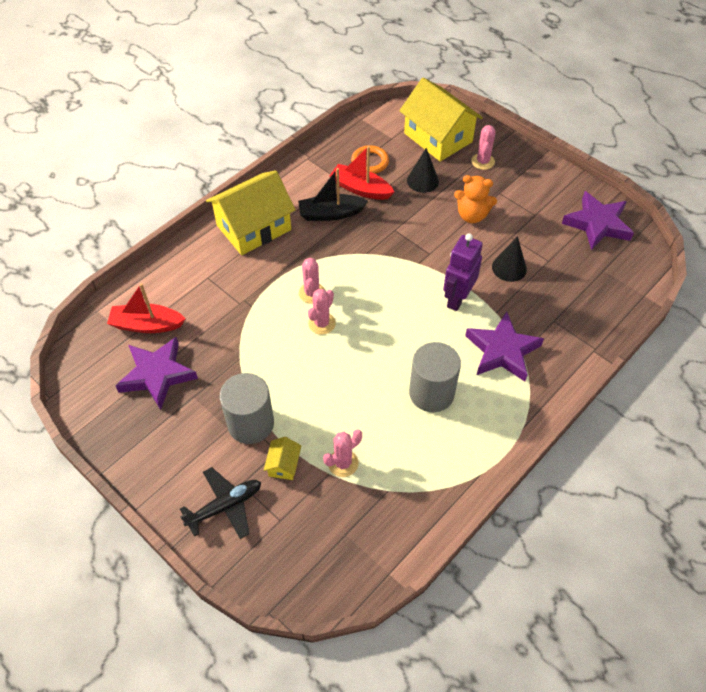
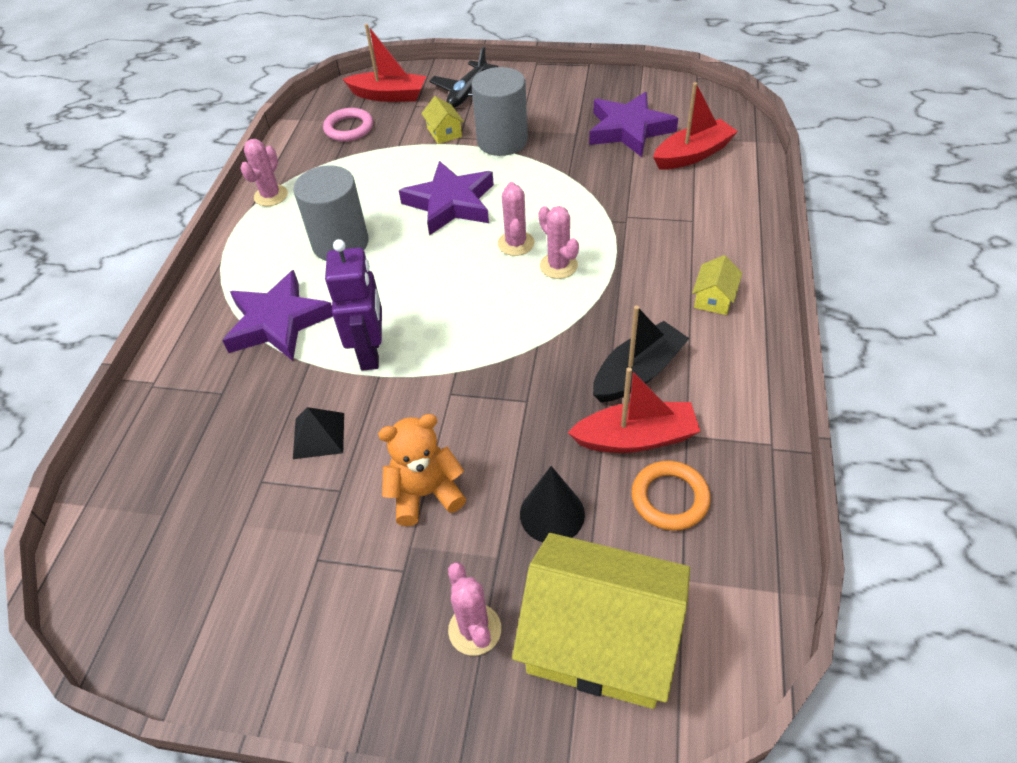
camera: 150 degrees right, 5 degrees down
(254, 227) = (714, 298): yellow house -> yellow house, size x0.42
(291, 553) = (389, 95): none -> red boat
(343, 463) = (391, 156): pink cactus -> pink cactus (271, 196)
(354, 526) = (349, 128): none -> pink ring
(509, 268) = (319, 435): black cone -> black pyramid
(597, 224) = (193, 606): purple star -> purple star (450, 203)

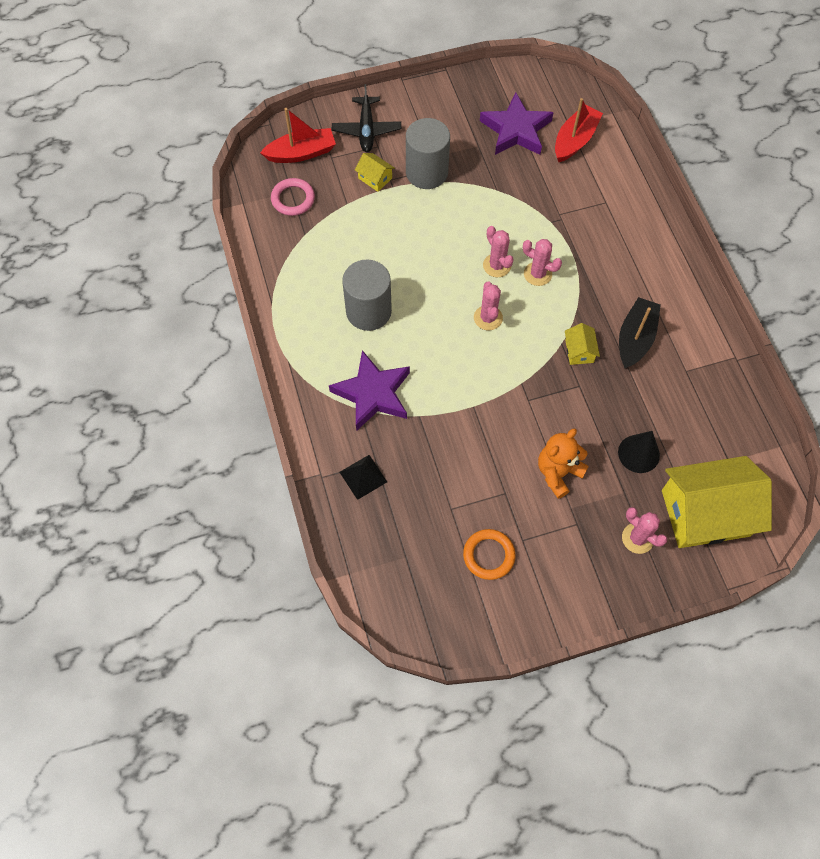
camera: 30 degrees left, 15 degrees up
(271, 196) = (280, 287): pink cactus -> pink cactus (488, 318)
(319, 435) = (465, 463): black pyramid -> black pyramid (363, 476)
(371, 353) = (456, 391): purple robot -> none
(450, 203) = (426, 246): purple star -> none
(635, 438) = (658, 384): red boat -> none
(670, 498) = (697, 415): orange ring -> orange ring (489, 555)
(714, 298) = (652, 263): yellow house -> yellow house (579, 351)

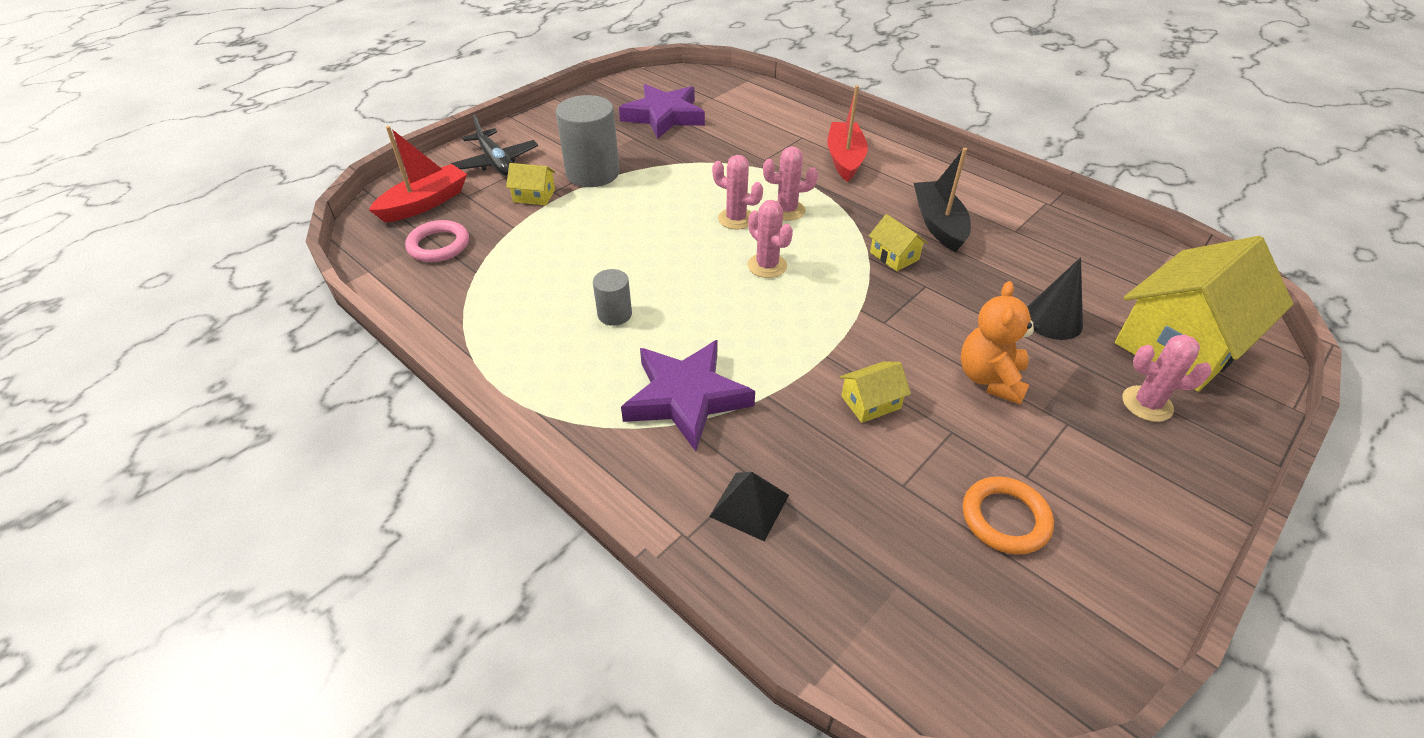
camera: 30 degrees left, 20 degrees down
(368, 311) = (614, 314): grey cylinder -> grey cylinder, size x0.52
(474, 451) = (870, 402): none -> yellow house
(575, 140) = (730, 106): red boat -> red boat (845, 159)

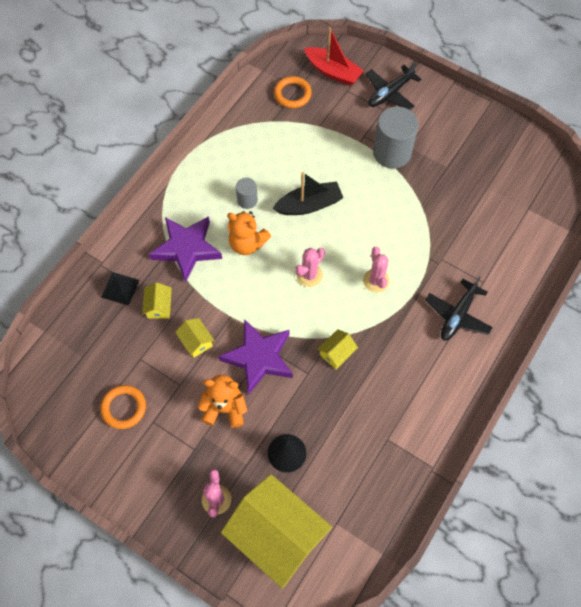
camera: 80 degrees right, 20 degrees up
(438, 245) = (292, 94): pink ring -> orange ring
(534, 196) = (356, 127): yellow house -> yellow house (159, 306)
(664, 116) = (486, 180): purple star -> purple star (259, 358)
(696, 323) = (247, 243): none -> orange teddy bear
(736, 219) = (357, 250): pink cactus -> none
(845, 159) = (457, 315): red boat -> black plane
(938, 224) = (382, 384): black boat -> black boat (309, 205)

